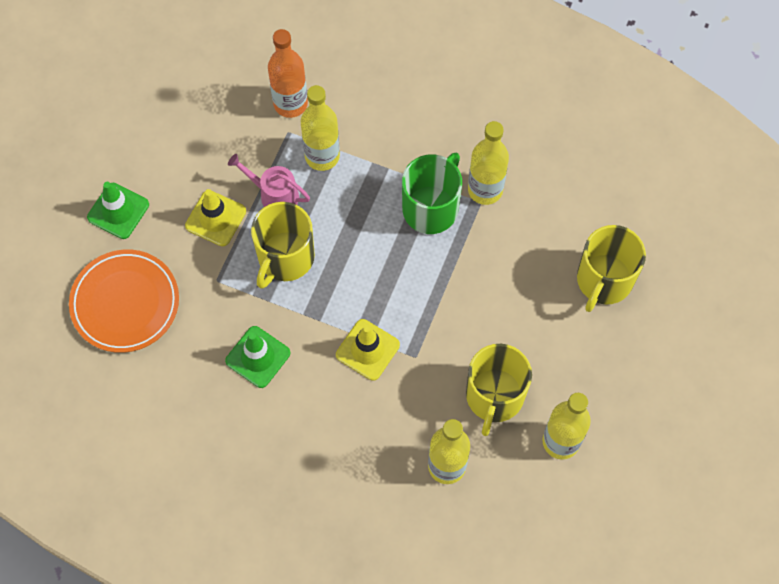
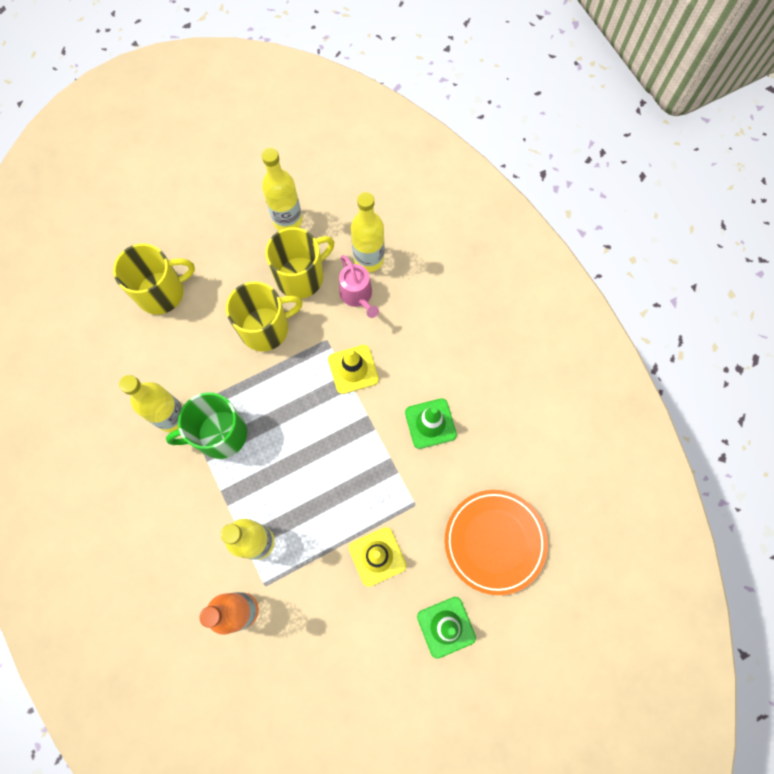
camera: 140 degrees left, 5 degrees up
(274, 195) = (319, 539): pink watering can -> pink watering can (358, 295)
(285, 258) = (353, 481): yellow mug -> yellow mug (266, 328)

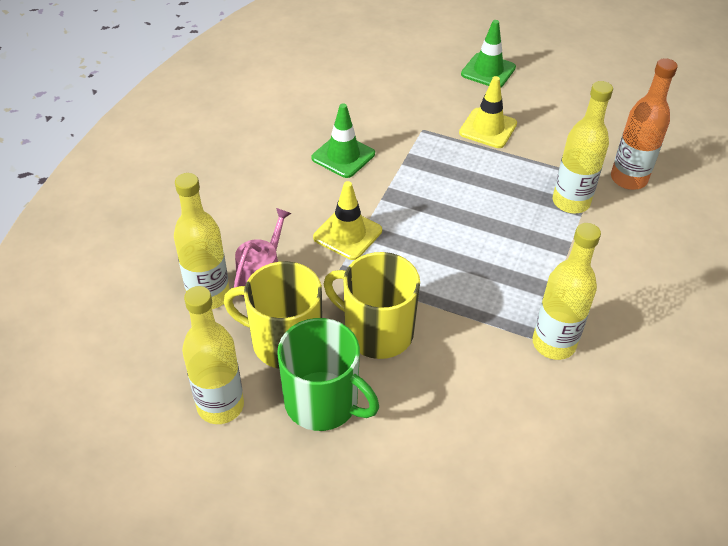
camera: 130 degrees left, 25 degrees down
(162, 292) = (438, 469): yellow mug -> none
(220, 434) = (522, 291): green mug -> green mug (323, 402)
(494, 541) = (398, 76): orange plate -> none

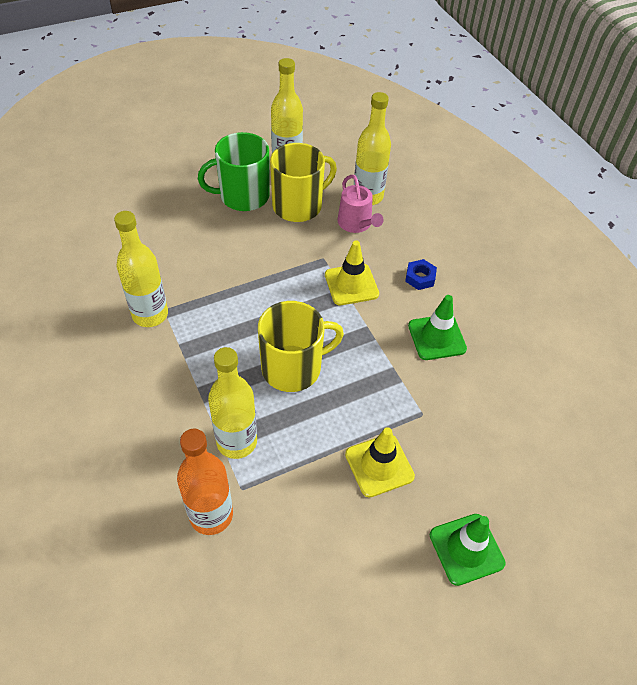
camera: 130 degrees right, 5 degrees up
(287, 197) = (420, 277): none -> blue nut
(376, 331) = (259, 244): yellow mug -> yellow mug (293, 367)

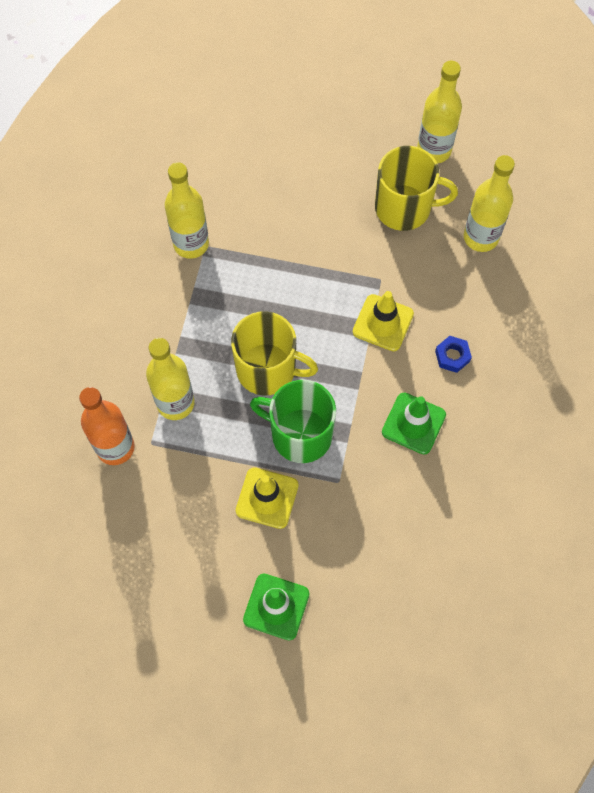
camera: 40 degrees right, 15 degrees up
(243, 196) = (360, 166): green mug -> green mug (299, 434)
(356, 224) = (442, 262): pink watering can -> none

